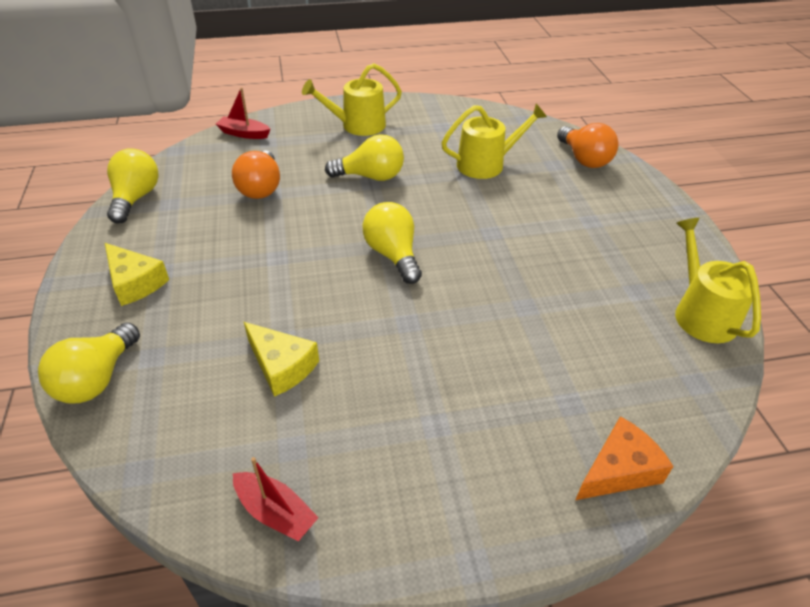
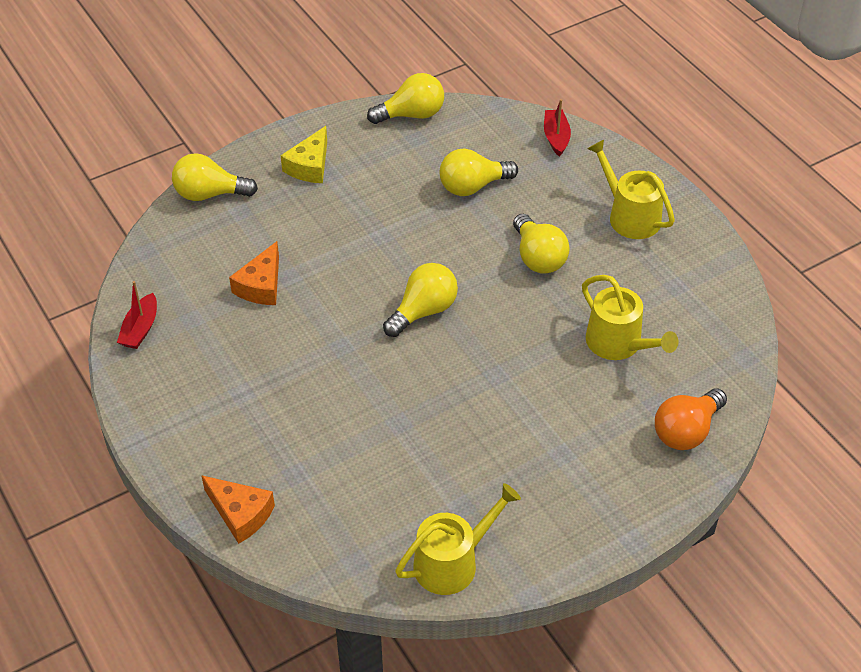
camera: 70 degrees right, 5 degrees up
(261, 188) = (472, 186): orange light bulb -> yellow light bulb
(282, 366) = (261, 285): yellow cheese -> orange cheese

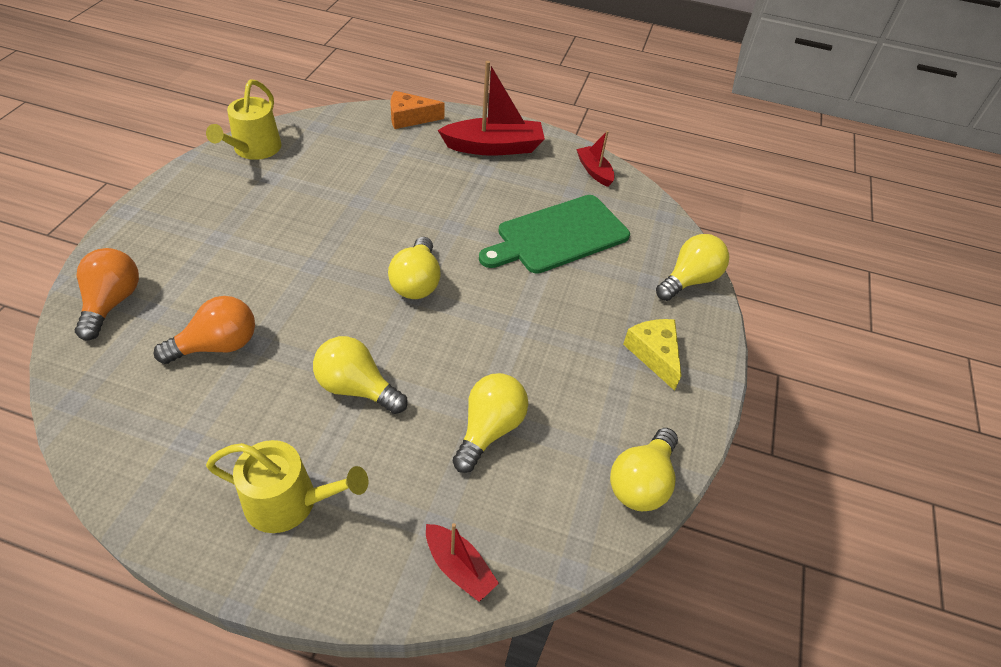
camera: 135 degrees right, 0 degrees up
(199, 415) = (494, 147): none -> red boat
(261, 285) = (558, 236): orange cheese -> green cutting board
(619, 344) = (218, 345): yellow watering can -> orange light bulb

